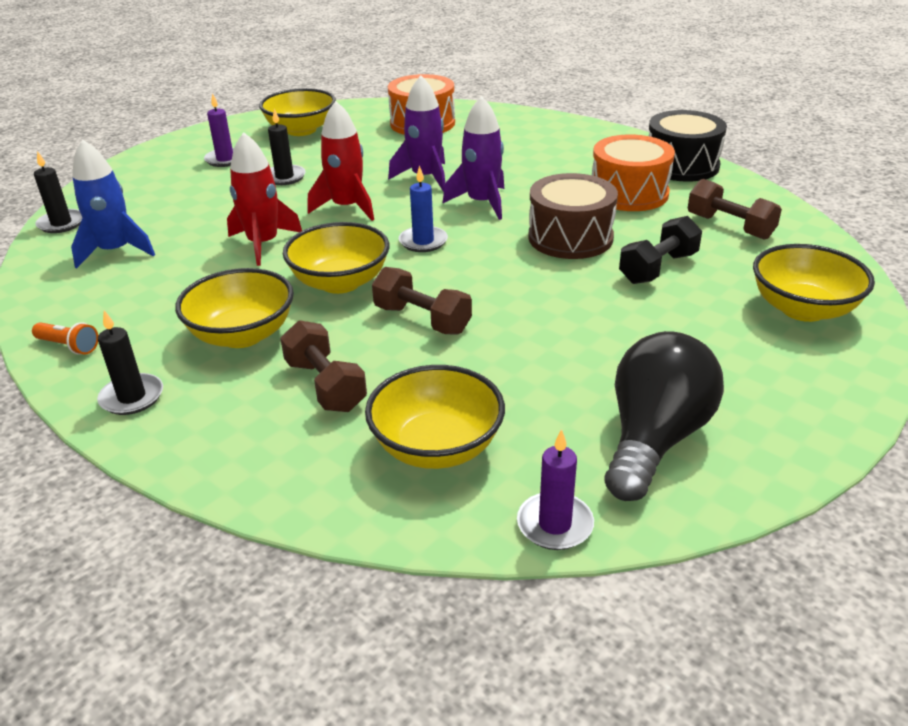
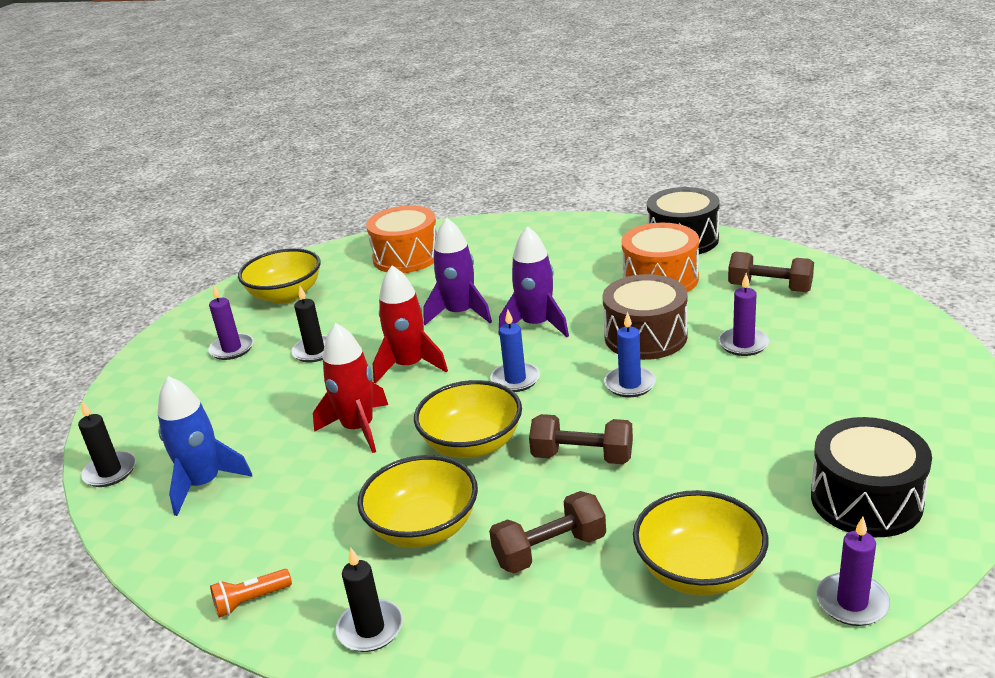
camera: 20 degrees left, 5 degrees down
(69, 346) = (251, 601): orange flashlight -> orange flashlight turned 150 degrees clockwise
(325, 385) = (550, 550): brown dumbbell -> brown dumbbell turned 60 degrees counterclockwise
(519, 273) = (630, 384): none -> blue candle
(654, 439) = (866, 500): black light bulb -> black drum
(658, 268) = (743, 344): black dumbbell -> purple candle
(803, 309) = (885, 347): yellow bowl -> none

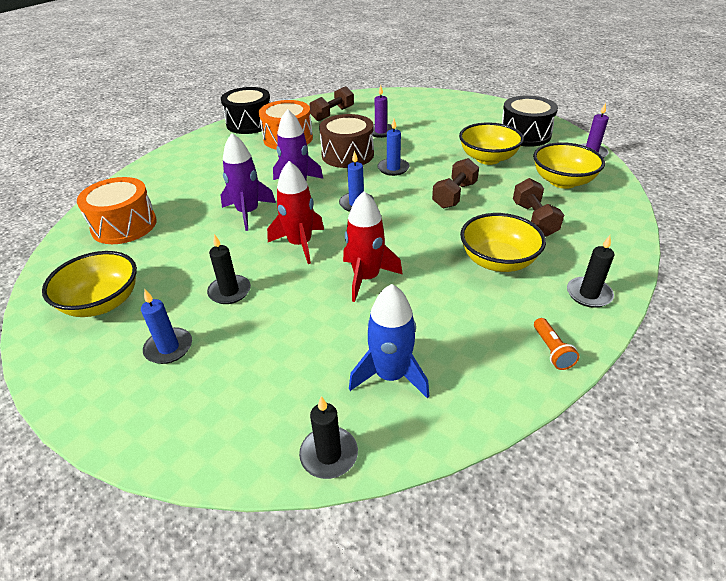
camera: 75 degrees left, 10 degrees up
(232, 349) = (169, 348): purple candle -> blue candle
(472, 444) = (419, 230): yellow bowl -> yellow bowl (488, 158)

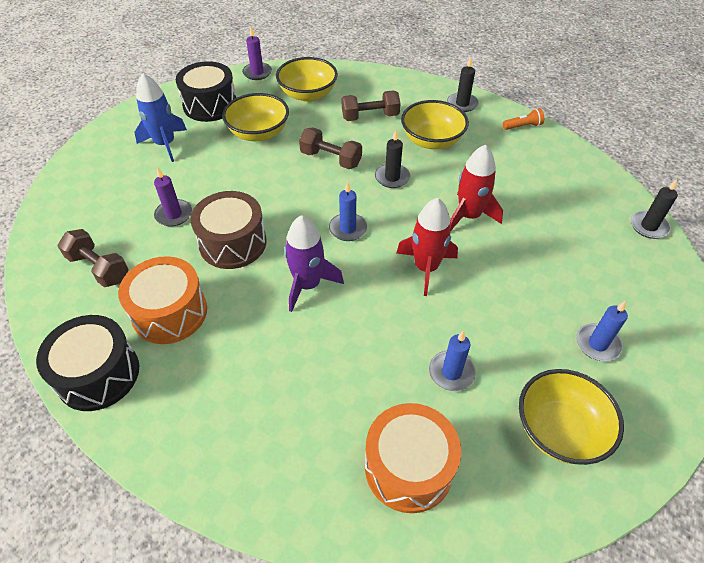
camera: 95 degrees left, 10 degrees up
(229, 291) = (511, 313): black candle -> black candle (392, 177)
(248, 213) = (370, 324): purple rocket -> none
(390, 375) = (572, 199): blue rocket -> blue rocket (165, 144)
(393, 168) = (272, 202): blue candle -> blue candle (451, 372)

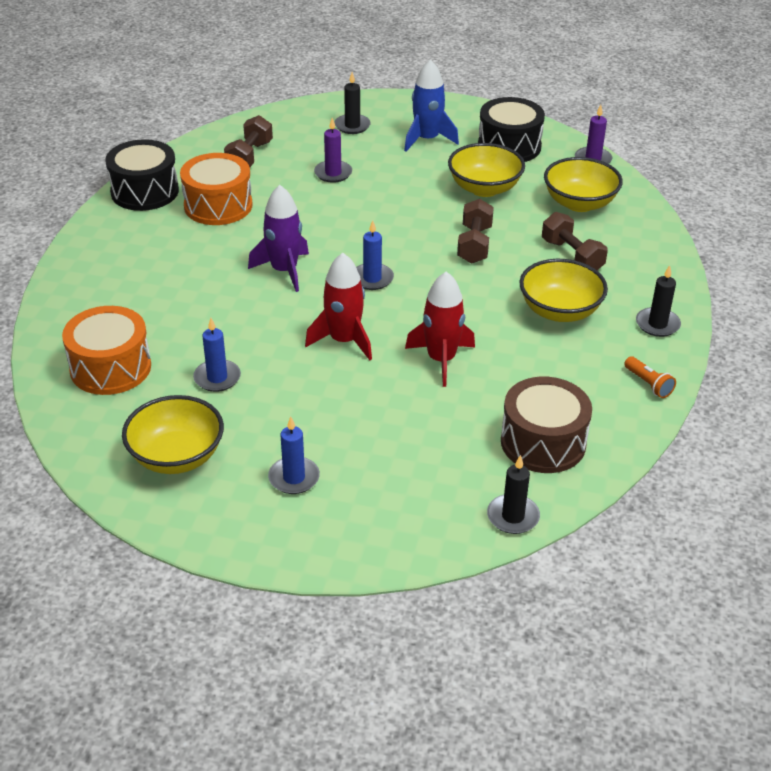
camera: 70 degrees right, 10 degrees down
(233, 243) = (315, 215): brown drum -> brown drum (543, 442)
(392, 177) = (471, 293): black candle -> black candle (352, 126)

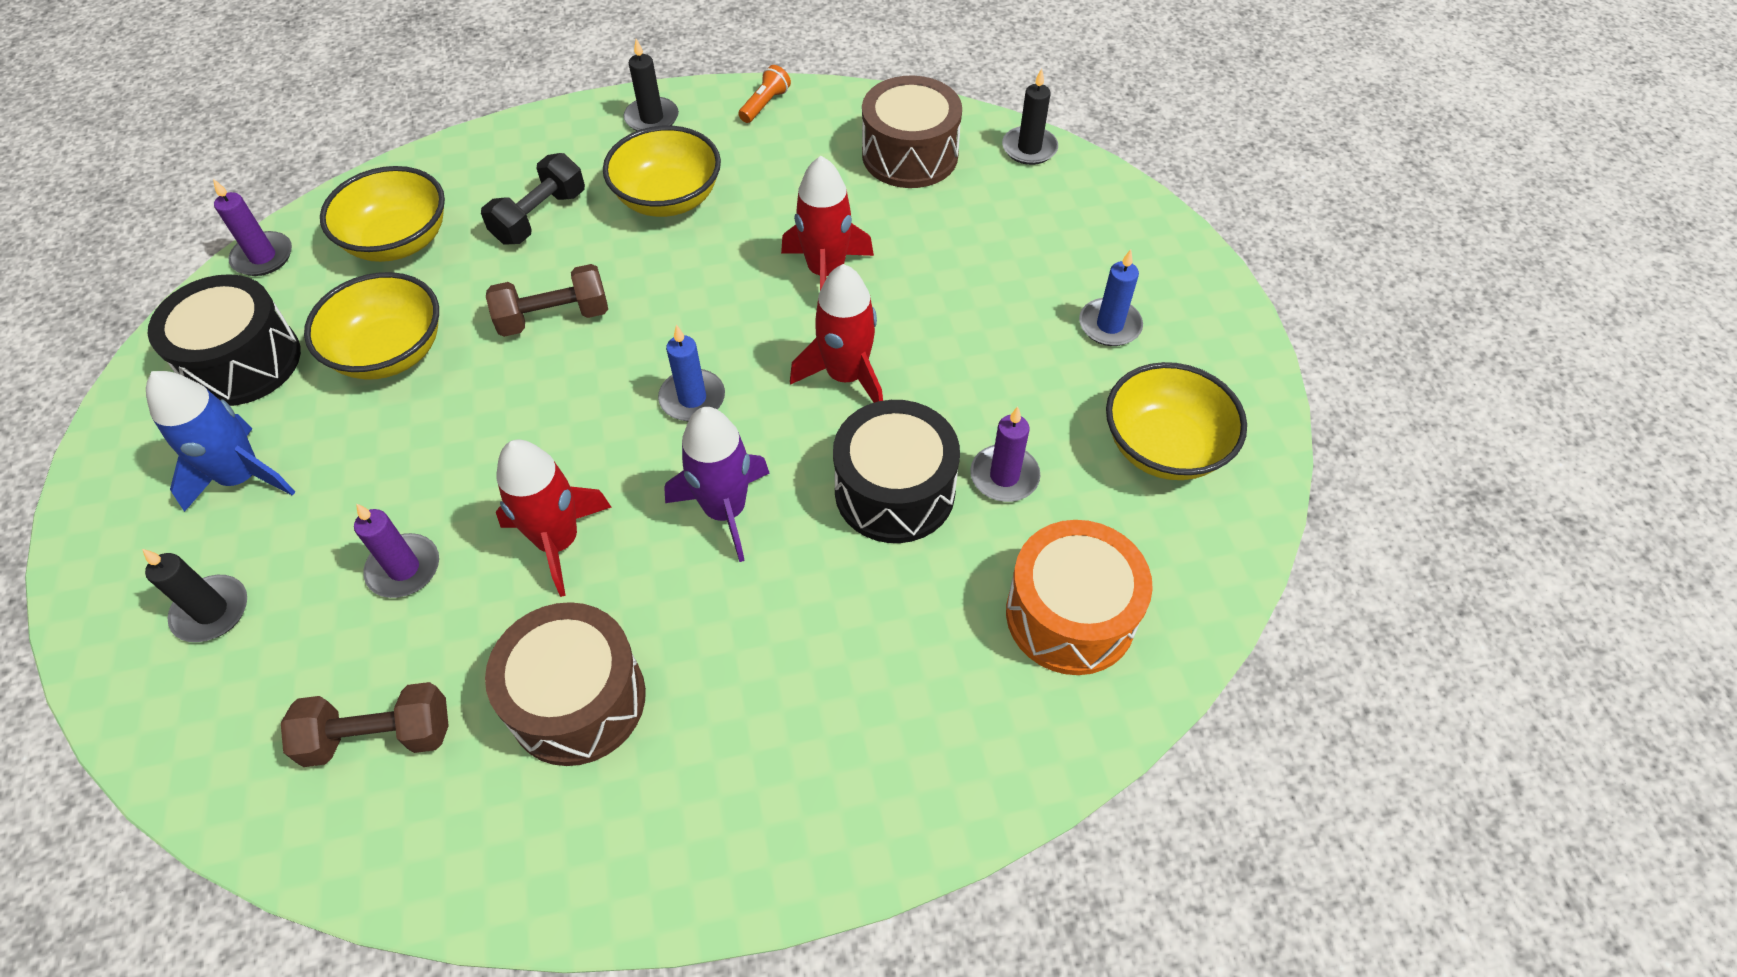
camera: 115 degrees left, 15 degrees up
(145, 191) = (576, 862): black drum -> black drum (894, 491)
(217, 378) = (1004, 476): blue candle -> purple candle
(218, 205) = (577, 700): orange drum -> brown drum
(311, 217) = (558, 541): none -> red rocket
(572, 256) = (540, 217): brown dumbbell -> black dumbbell

